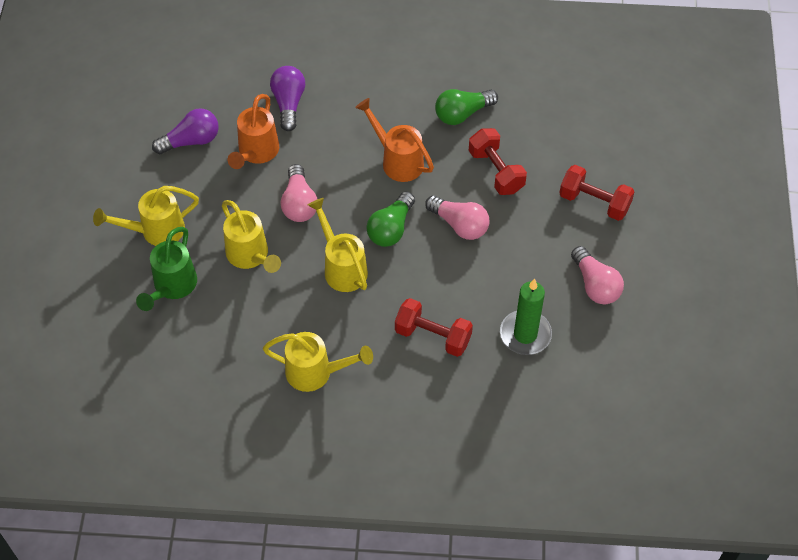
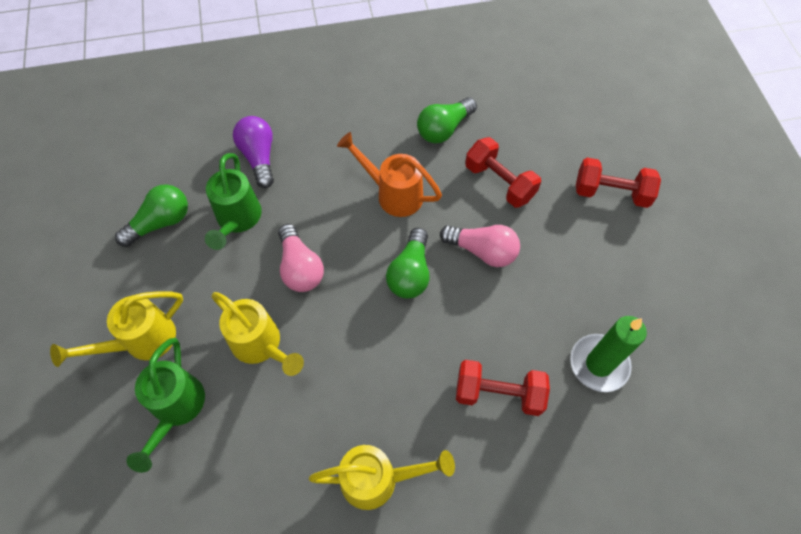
camera: 15 degrees left, 5 degrees up
(191, 141) = (161, 222): purple light bulb -> green light bulb
(256, 153) = (237, 220): orange watering can -> green watering can
(342, 267) = (370, 333): yellow watering can -> none
(595, 285) = (649, 285): pink light bulb -> none

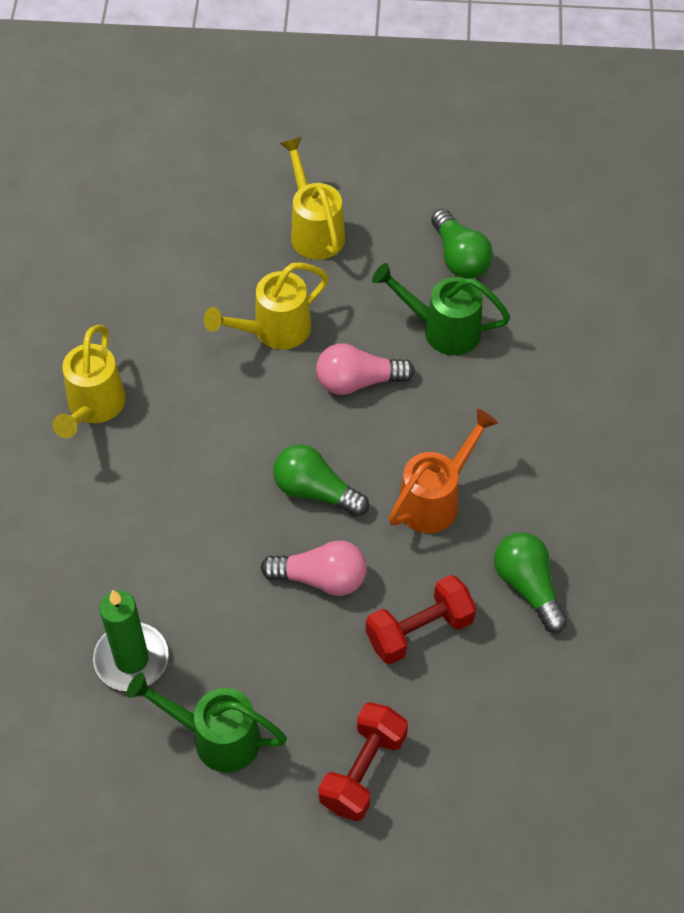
camera: 105 degrees right, 5 degrees down
(176, 409) = (230, 252): green watering can -> green watering can (216, 737)
(259, 157) = (531, 363): purple light bulb -> none
(482, 251) = (321, 578): pink light bulb -> pink light bulb turned 120 degrees counterclockwise
(498, 393) = (137, 541): red dumbbell -> none

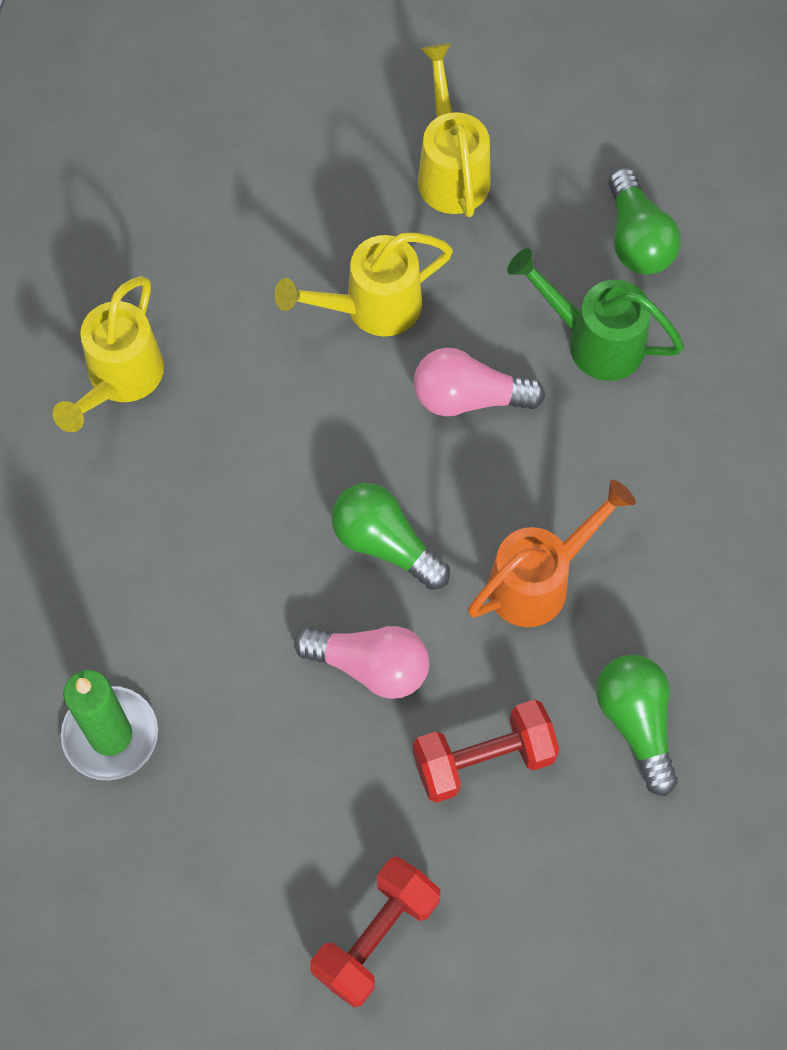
camera: 10 degrees right, 10 degrees up
(216, 737) = (199, 859): green watering can -> none

